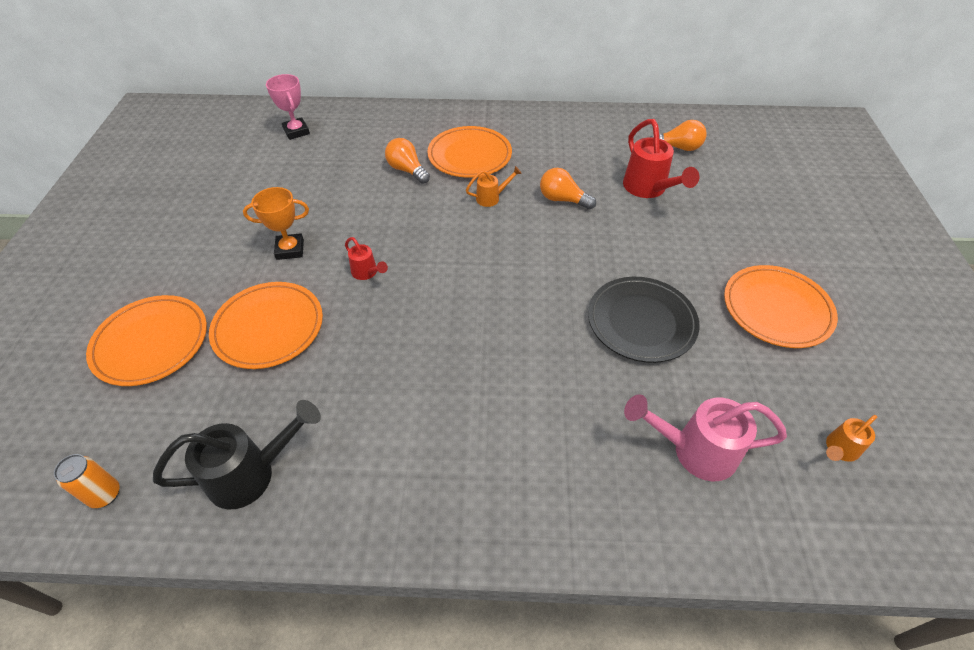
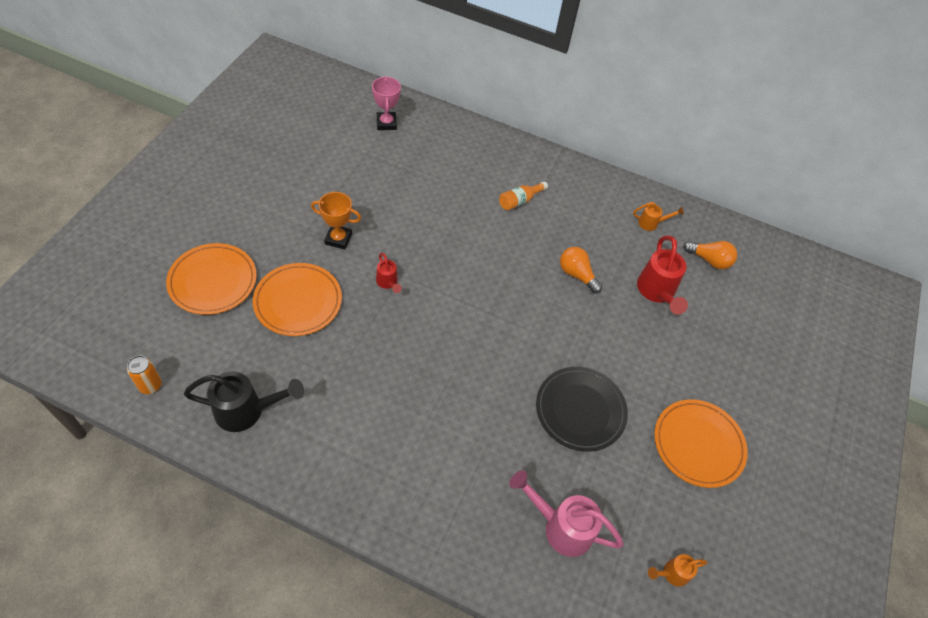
camera: 15 degrees right, 5 degrees up
(407, 170) = (461, 197): orange light bulb -> none
(469, 155) = (520, 201): orange plate -> orange bottle
(492, 198) = (518, 250): orange watering can -> orange watering can (652, 223)

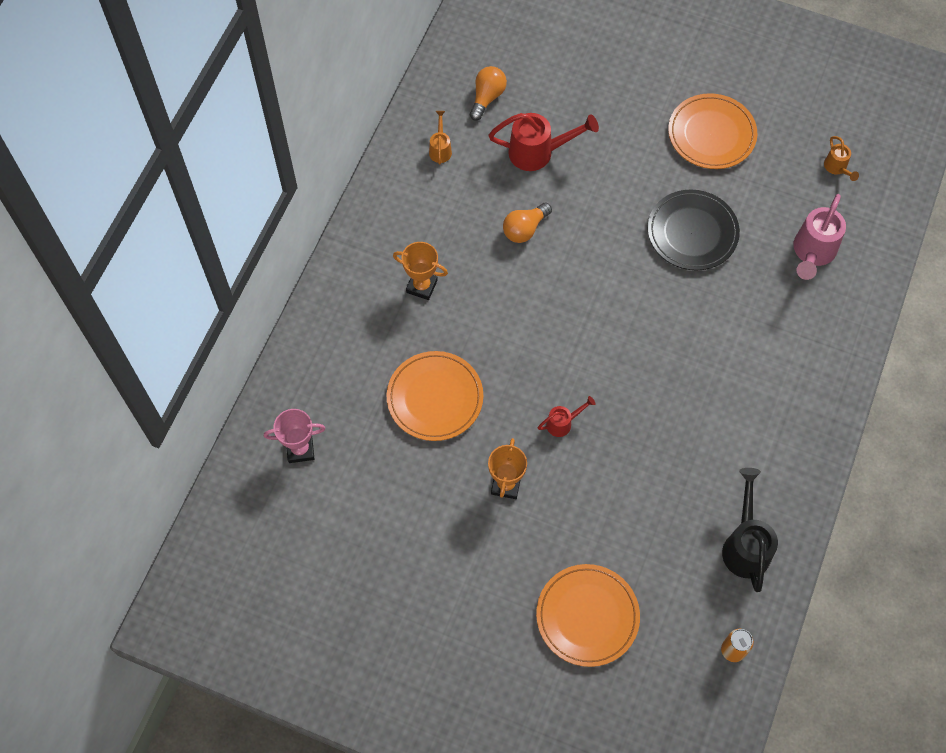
camera: 85 degrees left, 10 degrees up
(298, 301) = (602, 516): orange plate -> orange plate (435, 398)
(520, 201) = (421, 286): orange bottle -> orange trophy

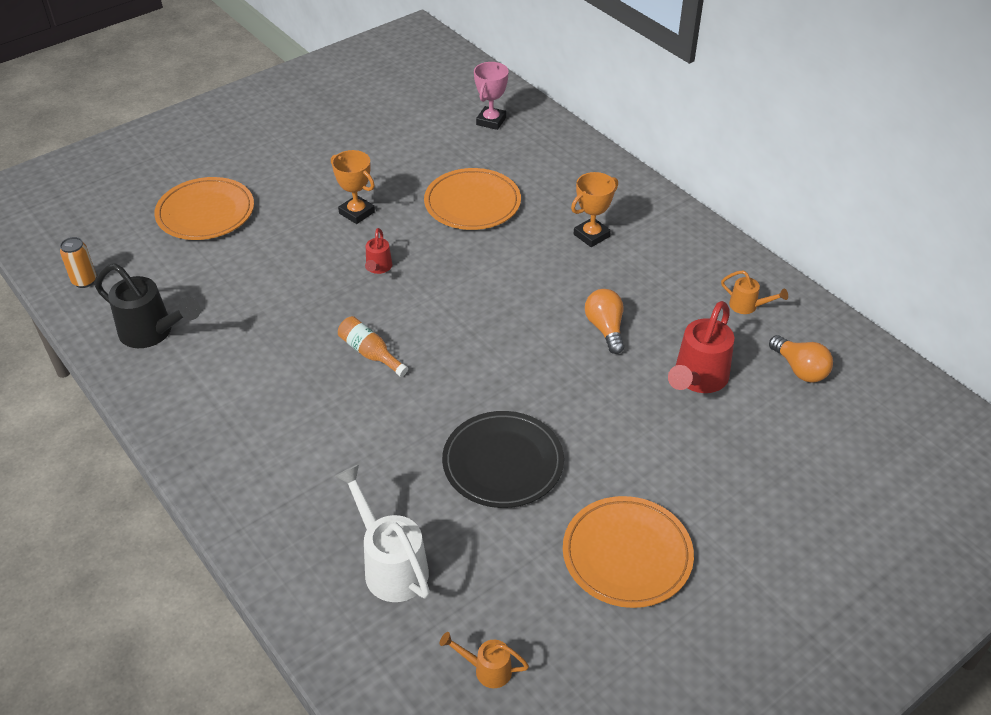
camera: 120 degrees right, 20 degrees down
(656, 371) = (370, 353): none -> orange bottle
(812, 253) = (390, 564): pink watering can -> white watering can

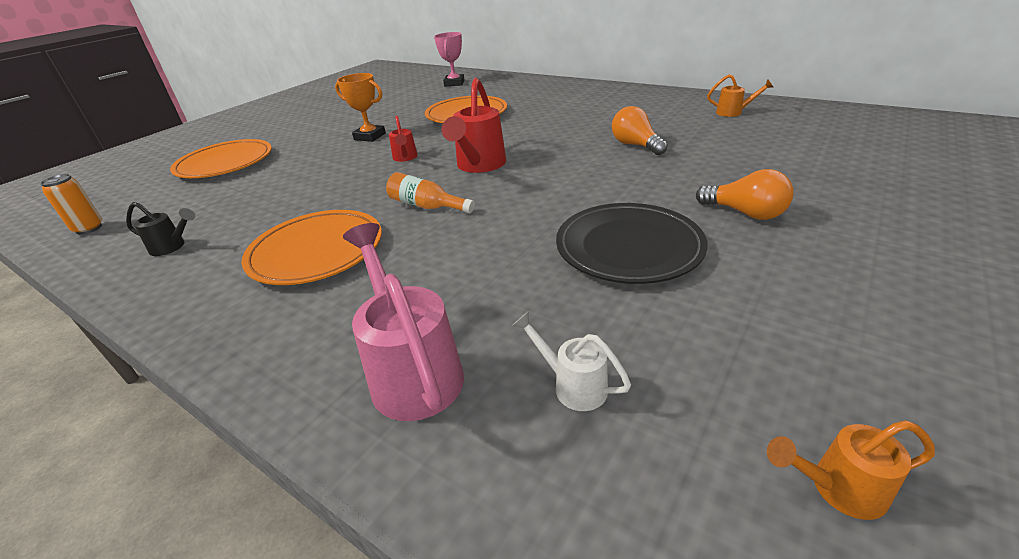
camera: 15 degrees left, 10 degrees down
(153, 333) = (172, 247): black watering can -> black watering can, size x0.53
(299, 519) = (412, 369): none -> pink watering can
(390, 564) = (572, 385): white watering can -> white watering can, size x0.53
(591, 235) = (575, 109): orange trophy -> none
(627, 555) = (848, 285): orange plate -> orange plate (316, 251)
(697, 380) = (746, 153): red watering can -> red watering can (479, 166)
(799, 369) = (818, 130): orange light bulb -> orange light bulb (745, 213)

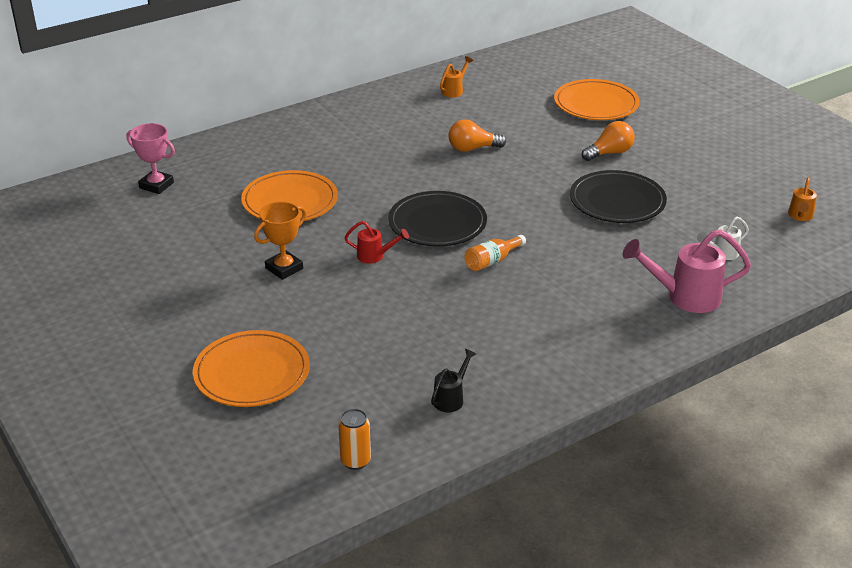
camera: 70 degrees left, 0 degrees up
(316, 251) = (524, 320): orange plate -> orange plate (596, 104)
(479, 166) = (437, 223): red watering can -> black plate

